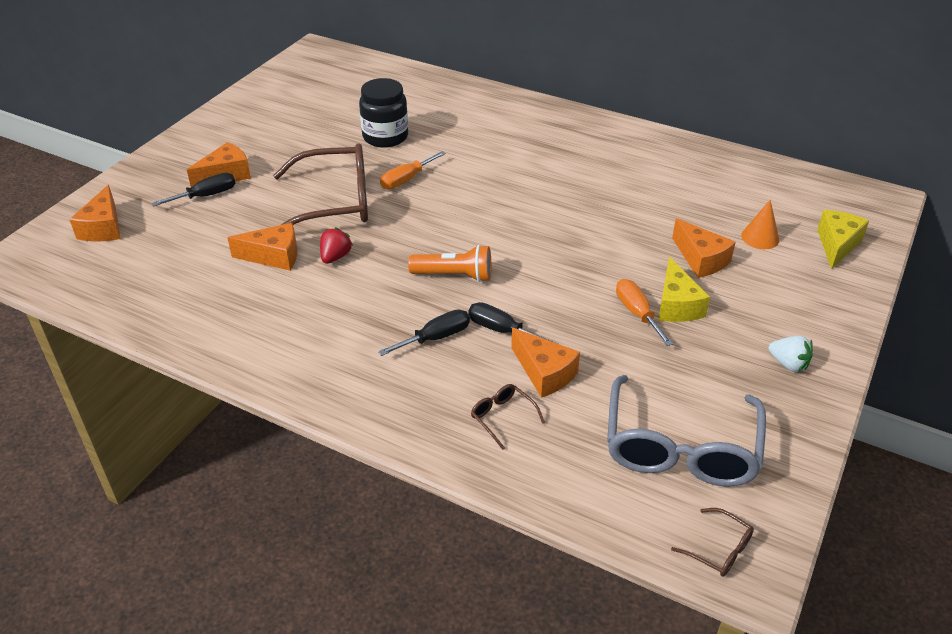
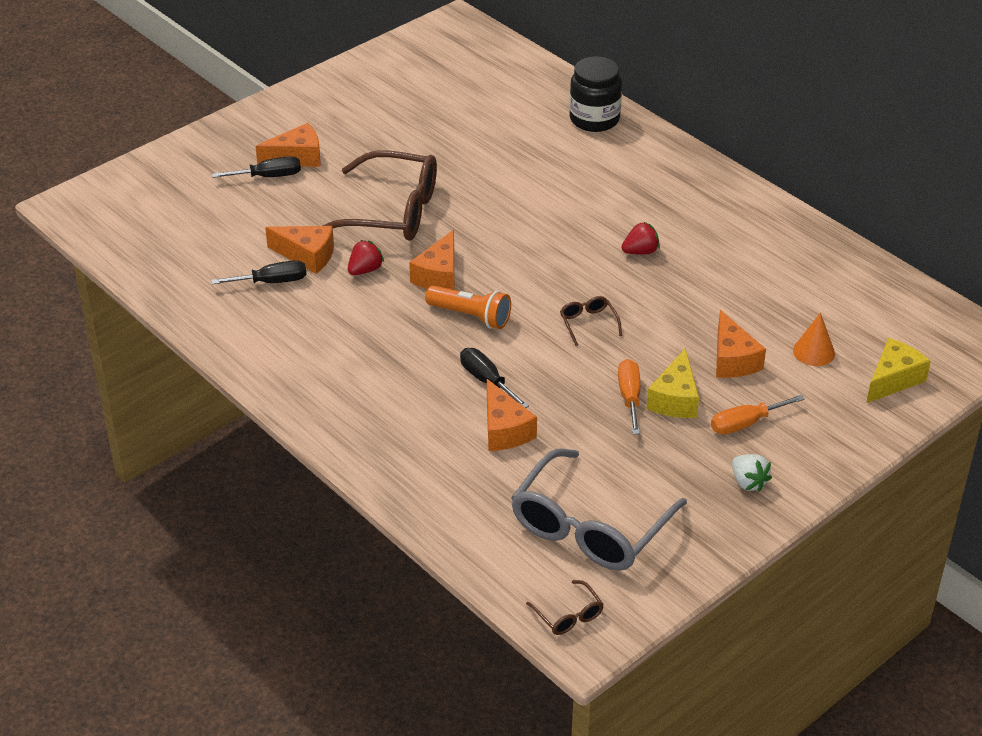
camera: 20 degrees right, 0 degrees up
(103, 228) = (160, 189): orange cheese -> orange cheese (439, 275)
(385, 137) = (479, 148): black jar -> black jar (594, 119)
(406, 180) = (476, 203): orange screwdriver -> orange screwdriver (745, 424)
(436, 338) = (421, 372): black screwdriver -> black screwdriver (272, 282)
(502, 417) = (443, 459): brown glasses -> brown glasses (588, 323)
(568, 189) = (640, 252): none -> red strawberry

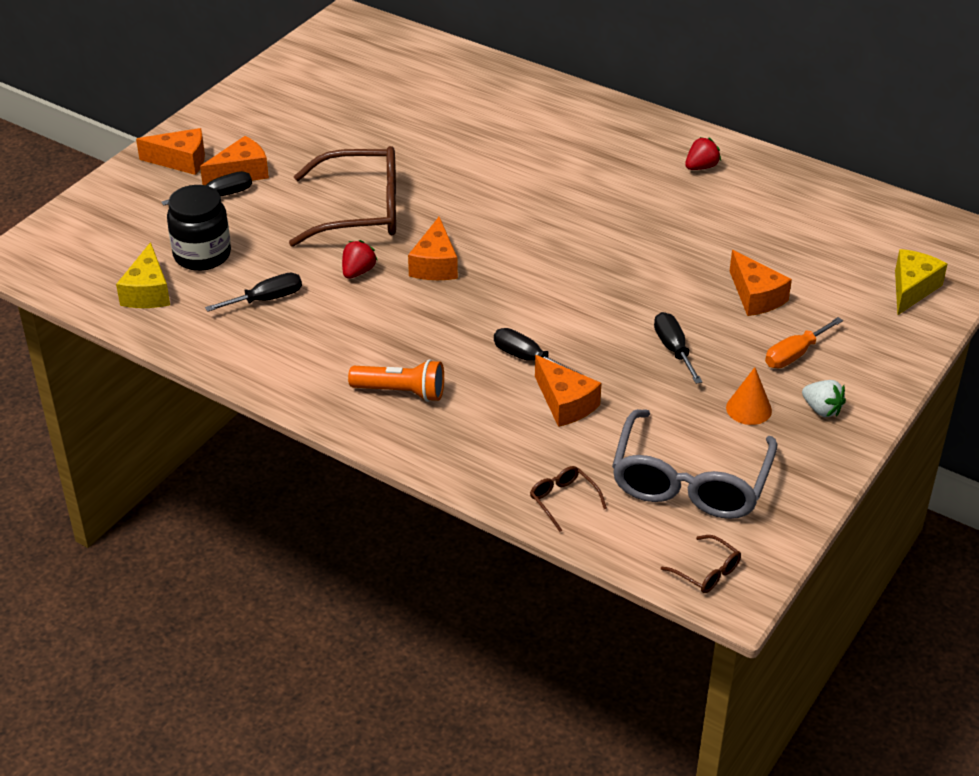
camera: 15 degrees left, 0 degrees up
(307, 256) = (292, 267): orange cheese -> orange cheese (181, 161)
(471, 316) = (484, 299): orange flashlight -> orange flashlight (401, 392)
(588, 323) = (603, 286): brown glasses -> brown glasses (563, 500)
(594, 119) = (524, 92): black jar -> black jar (202, 255)
(629, 397) = (673, 349): orange screwdriver -> black screwdriver
(640, 252) = (623, 209): red strawberry -> red strawberry (701, 167)
(675, 399) = (718, 343): yellow cheese -> yellow cheese (148, 292)
(814, 352) = (828, 276): orange cone -> orange cone (748, 409)

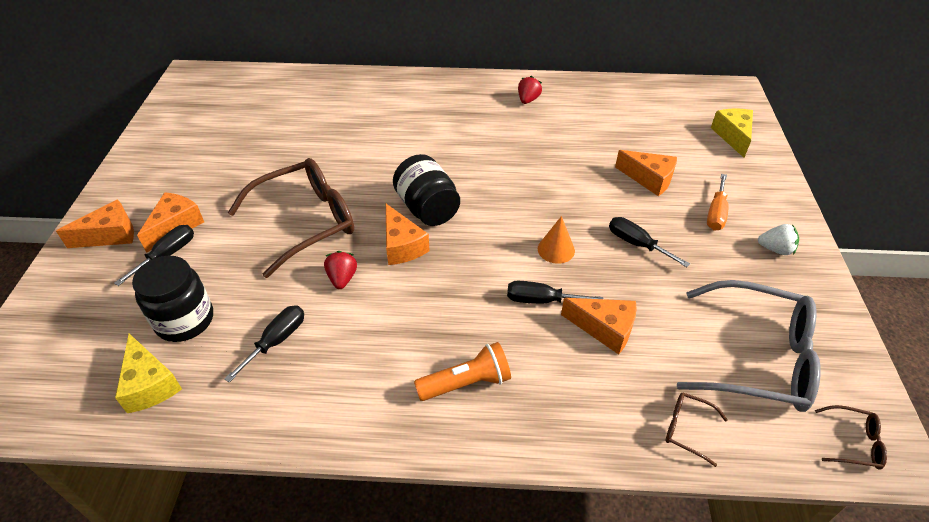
camera: 30 degrees left, 5 degrees up
(488, 240) = (427, 209): none -> black jar
(690, 482) = (757, 358): grey glasses -> grey glasses turned 60 degrees counterclockwise
(748, 409) = (731, 271): orange cone -> orange cone (556, 249)

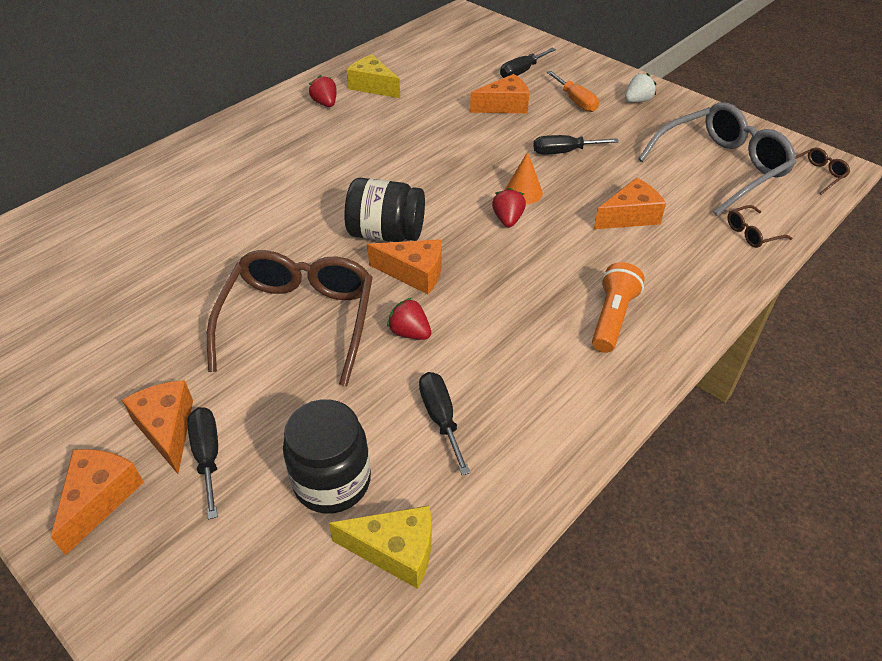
camera: 50 degrees left, 0 degrees up
(513, 259) = (508, 219): none -> red strawberry
(541, 300) = (568, 230): black screwdriver -> black screwdriver (521, 72)
(733, 136) = (509, 46): yellow cheese -> yellow cheese (373, 86)

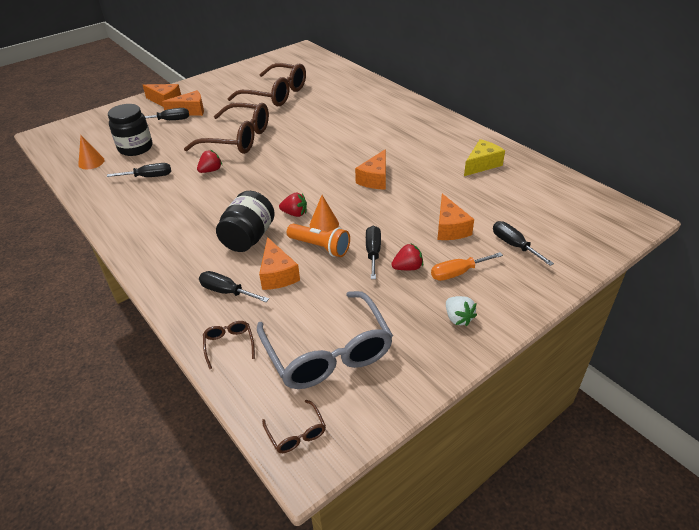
camera: 100 degrees right, 5 degrees down
(119, 300) = (276, 94): none -> brown glasses
(325, 103) = (455, 144): red strawberry -> red strawberry (407, 267)
(386, 233) = (298, 165): black jar -> black jar (248, 238)
(395, 551) = (91, 162): yellow cheese -> orange cone
(414, 273) = (257, 174): orange cheese -> orange cheese (375, 179)
(612, 318) = (180, 245): orange flashlight -> orange flashlight (320, 247)
(677, 252) = (226, 291): none -> black screwdriver

